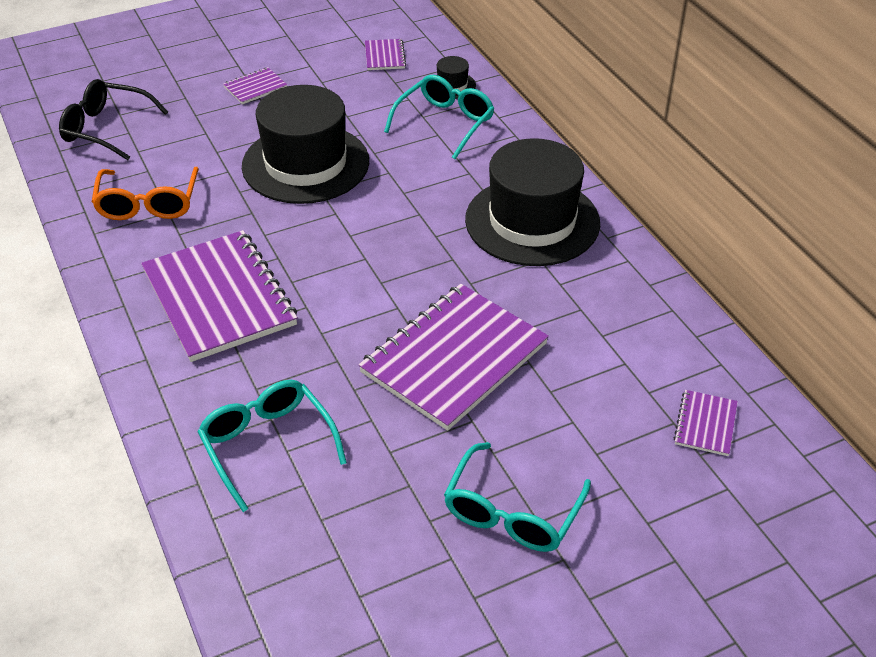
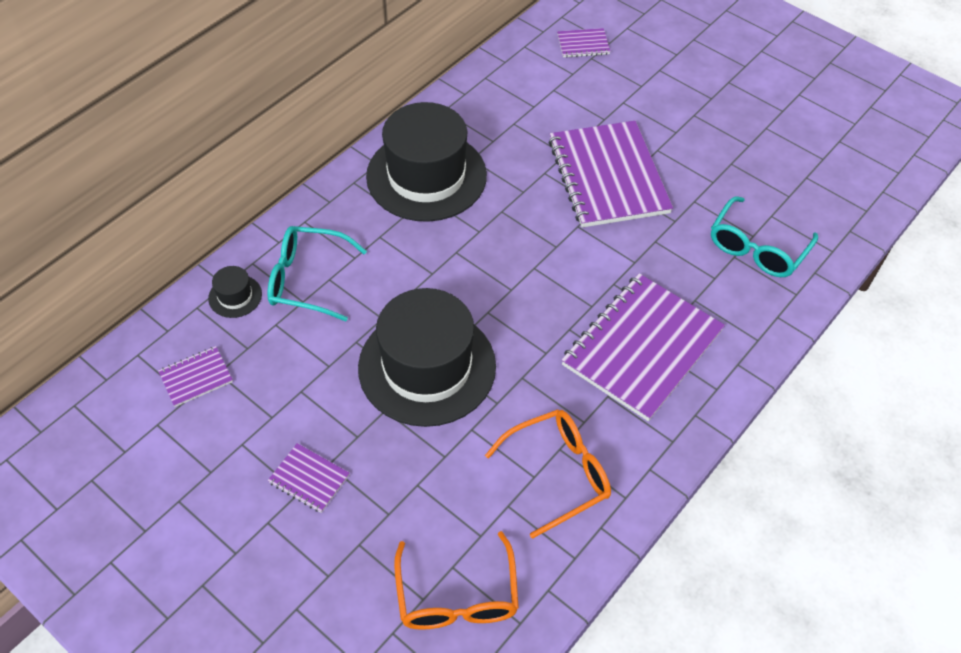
camera: 115 degrees left, 10 degrees up
(106, 129) = (457, 595): black glasses -> orange glasses
(454, 358) = (608, 176): purple notebook -> purple notebook turned 60 degrees clockwise
(512, 512) = (713, 111): turquoise glasses -> none

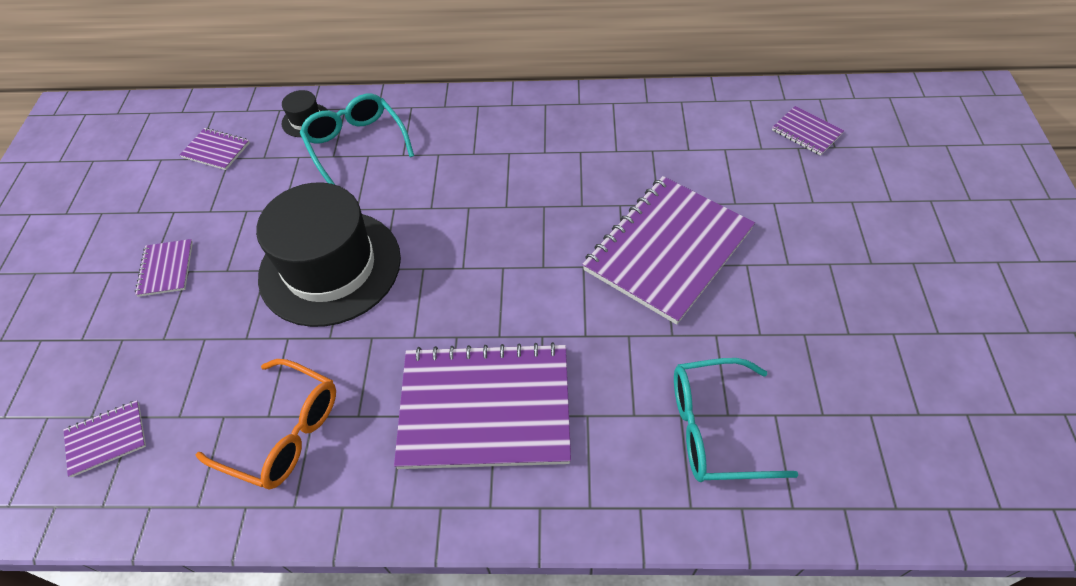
camera: 55 degrees right, 0 degrees up
(426, 176) = (530, 138): black hat -> none
(457, 595) = (106, 439): orange glasses -> purple notebook

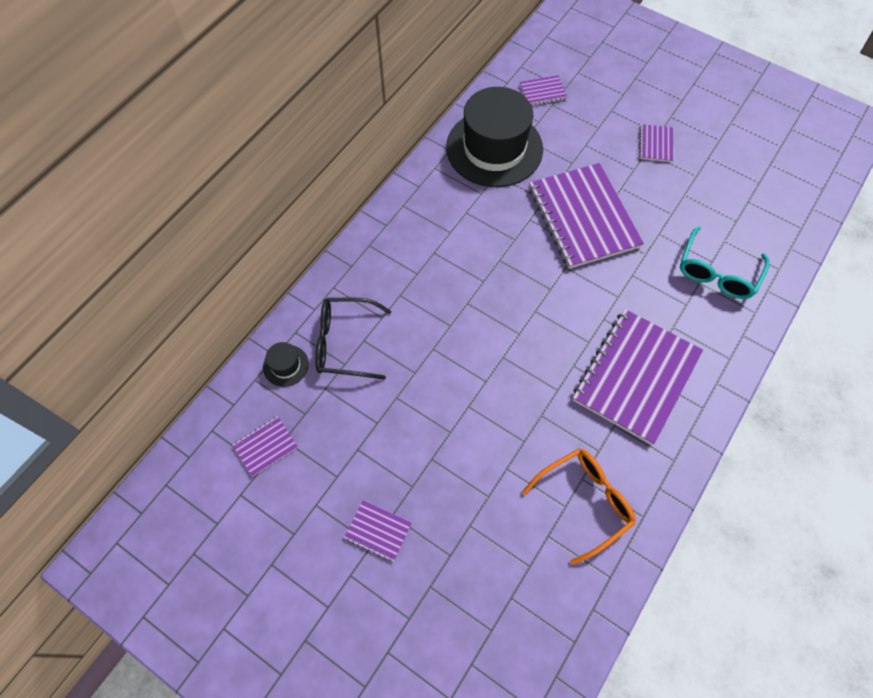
camera: 60 degrees left, 10 degrees up
(106, 439) = (519, 624): purple notebook -> purple notebook (655, 144)
(330, 267) = (460, 414): black hat -> black hat (494, 148)
(356, 145) = (345, 343): turquoise glasses -> black glasses

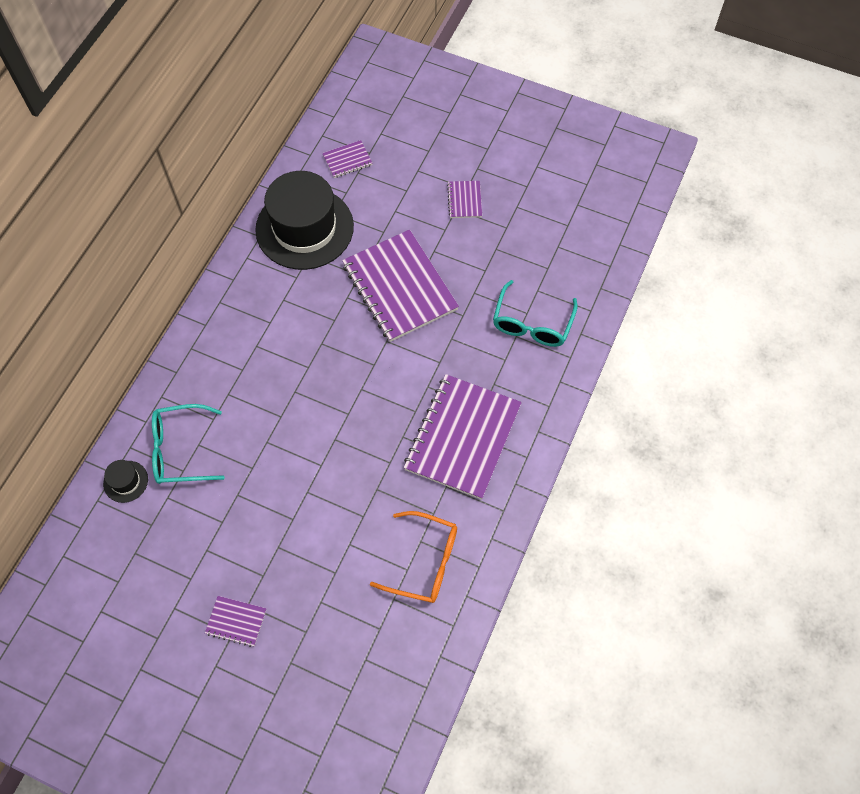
camera: 10 degrees left, 0 degrees up
(265, 446) = (118, 562): purple notebook -> none
(345, 343) = (181, 450): black glasses -> turquoise glasses
(584, 502) = (424, 562): orange glasses -> orange glasses turned 60 degrees clockwise

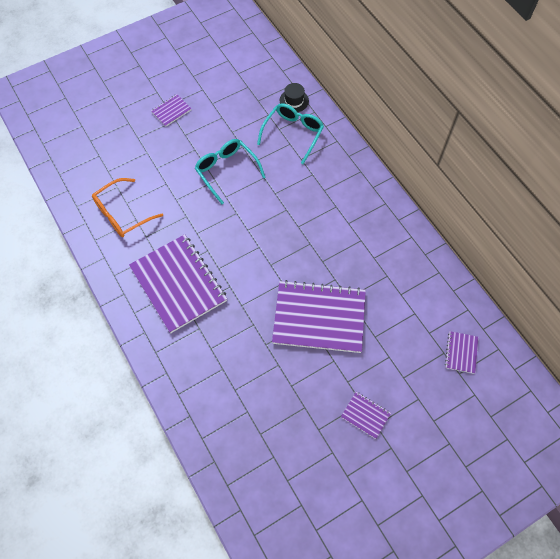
camera: 125 degrees right, 0 degrees up
(304, 228) = (413, 286): black hat -> none
(532, 323) = (223, 387): turquoise glasses -> turquoise glasses (226, 171)

